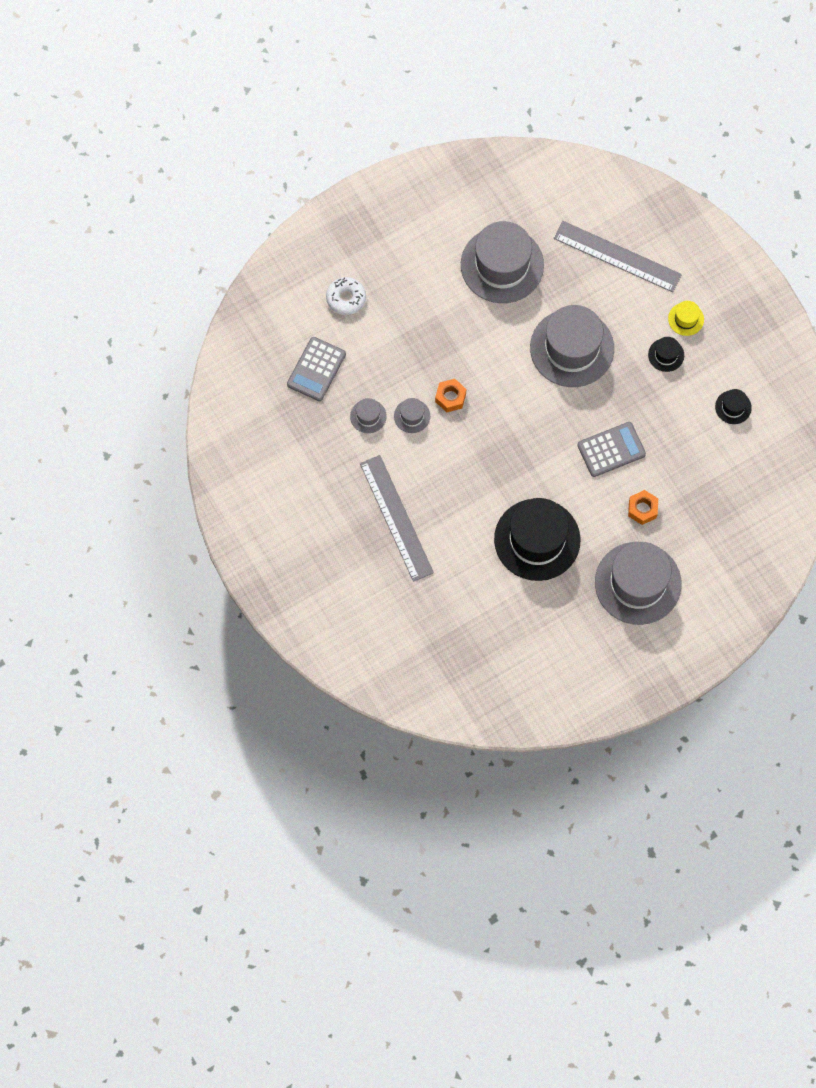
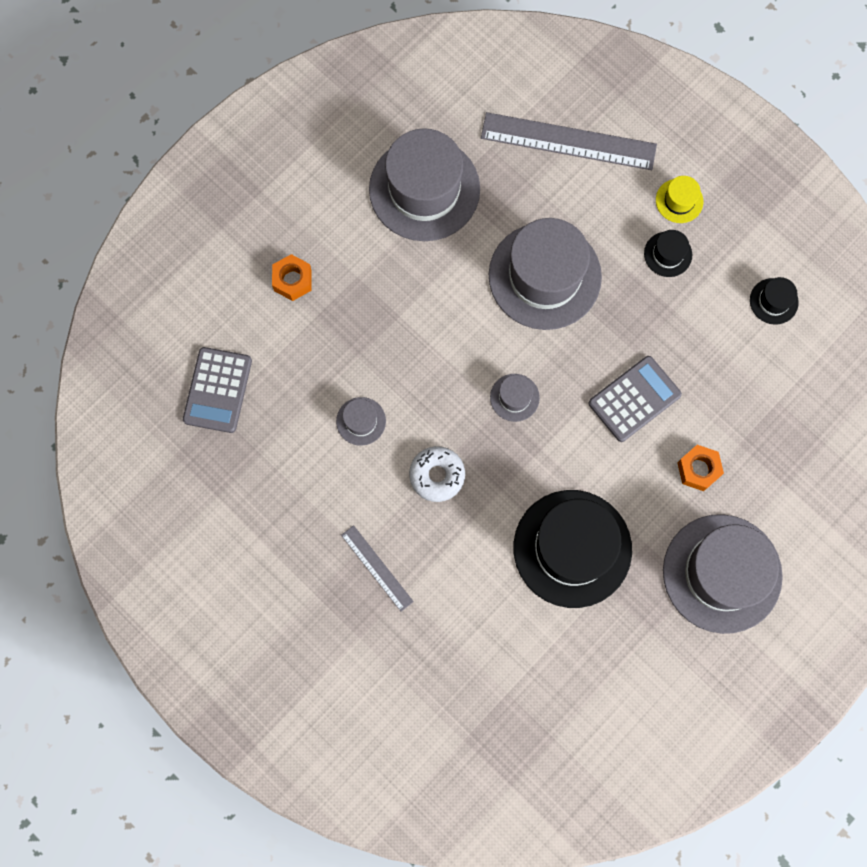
camera: 15 degrees left, 5 degrees up
(346, 298) = (233, 284): white donut -> white donut (437, 475)
(368, 416) = (303, 436): grey hat -> grey hat (514, 397)
(396, 518) = (377, 568): grey ruler -> grey ruler, size x0.52
(450, 397) = (405, 383): orange nut -> orange nut (292, 280)

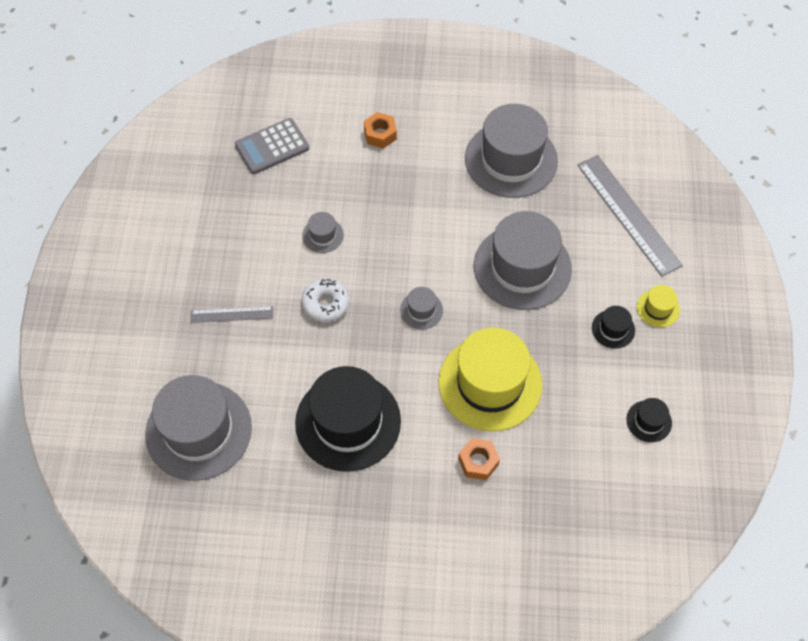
camera: 50 degrees right, 15 degrees down
(377, 568) = (232, 314): grey ruler -> grey ruler turned 75 degrees clockwise
(634, 399) = (490, 383): grey calculator -> yellow hat
(722, 573) = (416, 534): grey hat -> grey hat (198, 430)

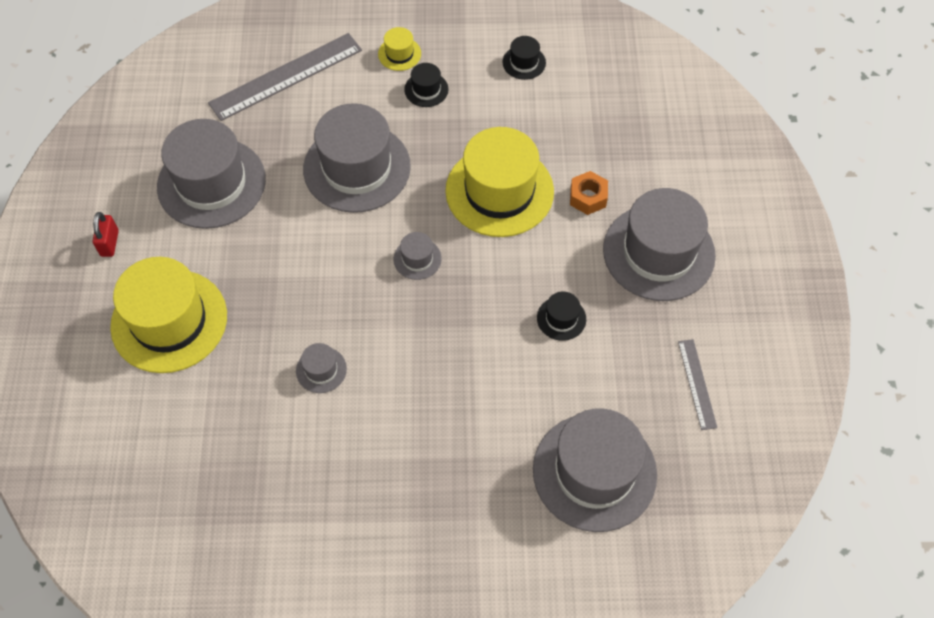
camera: 95 degrees left, 0 degrees up
(232, 314) = (438, 458): grey ruler -> grey ruler (697, 384)
(272, 147) = (184, 446): grey calculator -> none
(325, 304) = (416, 356): white donut -> none
(348, 422) = (561, 318): black hat -> black hat, size x0.43
(380, 134) = (169, 321): orange nut -> yellow hat
(410, 519) = (658, 252): none -> grey hat
(455, 94) = (109, 243): none -> red padlock

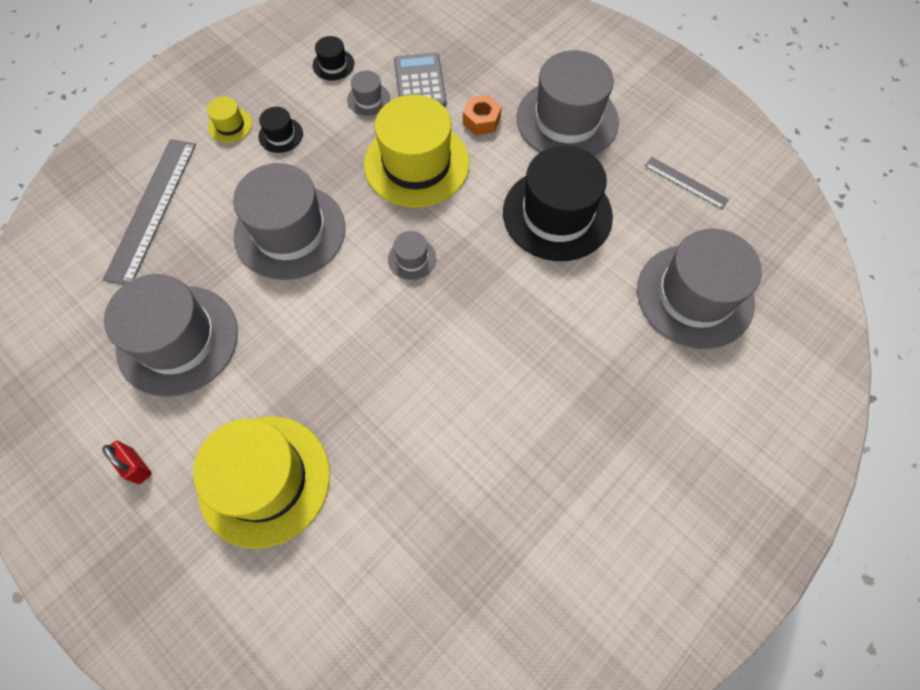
camera: 45 degrees left, 5 degrees up
(321, 370) = (433, 402): grey hat -> grey hat (368, 99)
(561, 318) = (557, 214): black hat -> black hat, size x2.33
(574, 129) = (420, 83): none -> grey calculator

